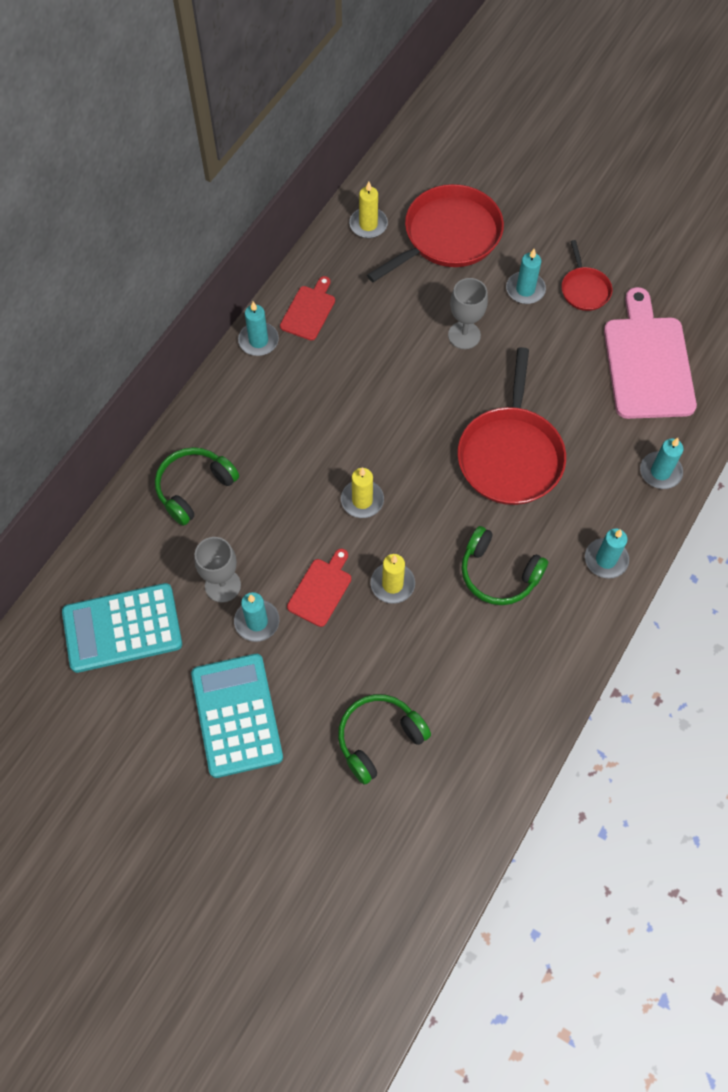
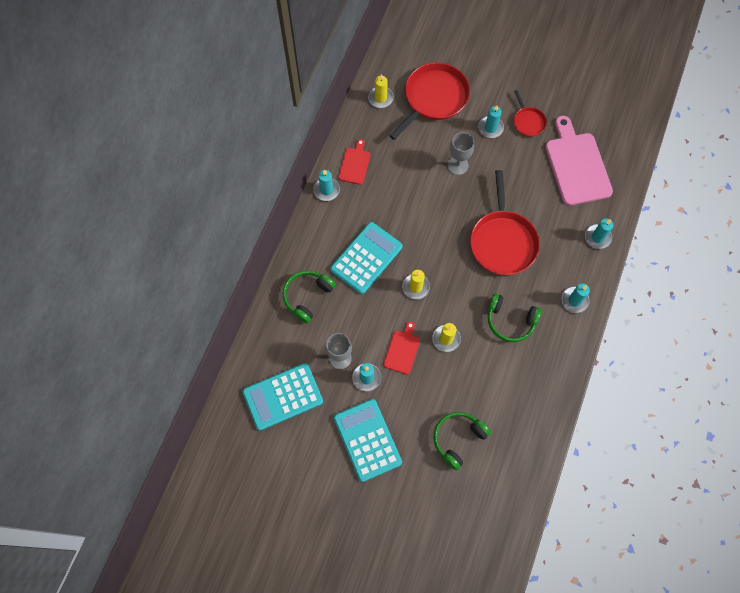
camera: 10 degrees left, 5 degrees up
(296, 446) = (366, 258): none -> turquoise calculator

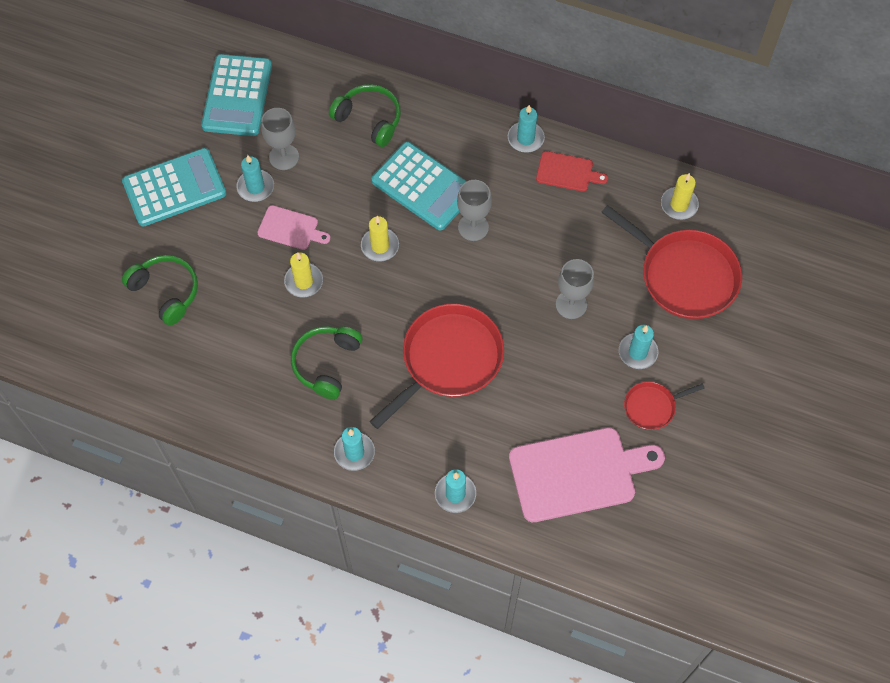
camera: 90 degrees right, 5 degrees down
(283, 396) = (237, 96): turquoise calculator -> turquoise calculator turned 150 degrees counterclockwise
(399, 225) = (473, 227): none -> grey goblet
(402, 350) = (290, 228): red cutting board -> pink cutting board
(502, 241) = (448, 360): red pan -> red pan turned 135 degrees clockwise

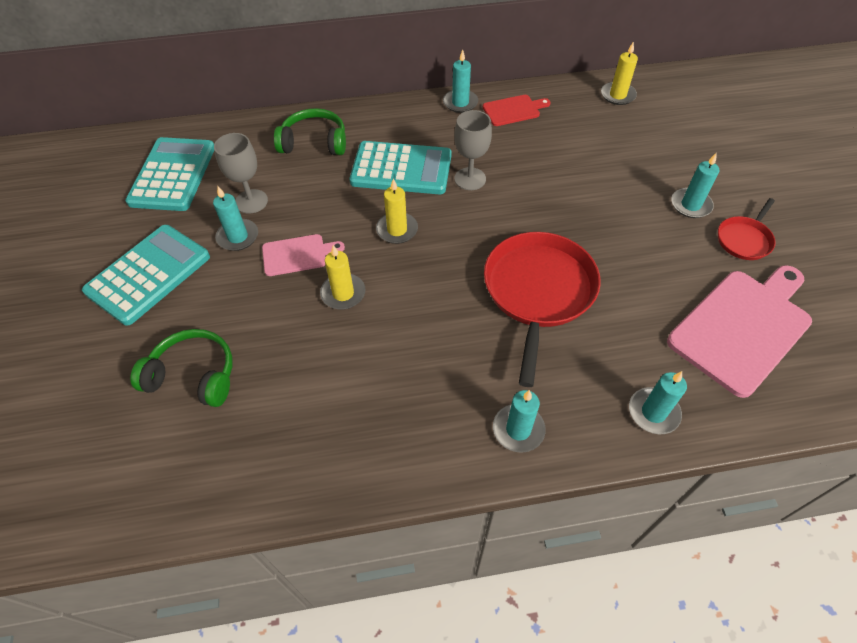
camera: 30 degrees left, 10 degrees down
(237, 96) = (173, 175): turquoise calculator -> turquoise calculator turned 150 degrees counterclockwise
(326, 364) = (421, 356): green headphones -> none
(571, 304) = (603, 196): grey goblet -> none
(684, 275) = (669, 137): red pan -> none

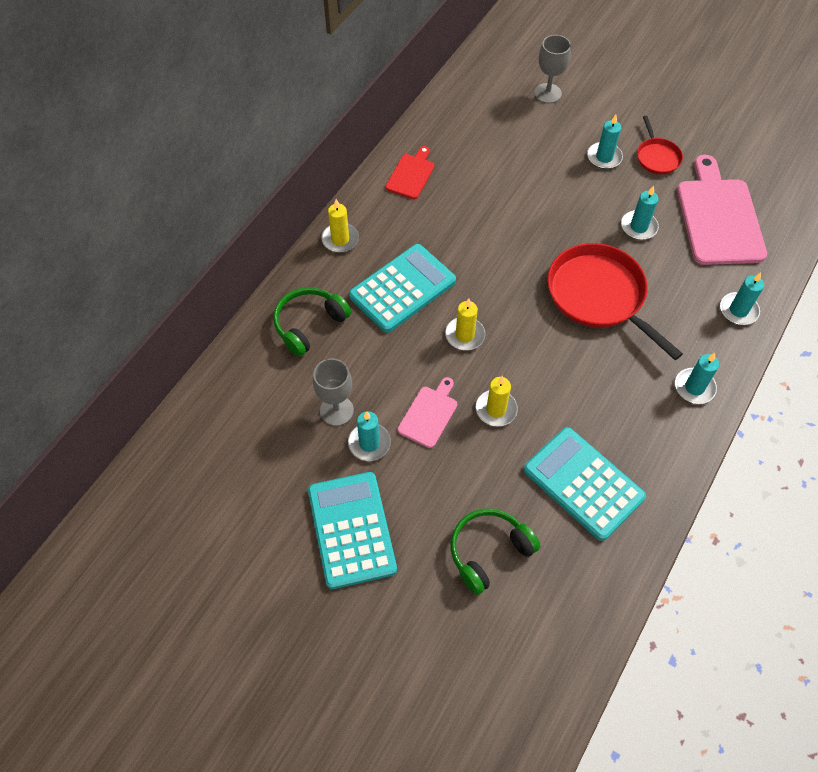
camera: 50 degrees left, 5 degrees up
(173, 175) = (242, 449): turquoise calculator -> turquoise calculator (583, 483)
(460, 103) = (366, 199): turquoise candle -> turquoise candle (638, 227)
(470, 179) = (457, 255): grey goblet -> grey goblet (547, 93)
(617, 95) = (462, 105): yellow candle -> yellow candle (340, 239)

